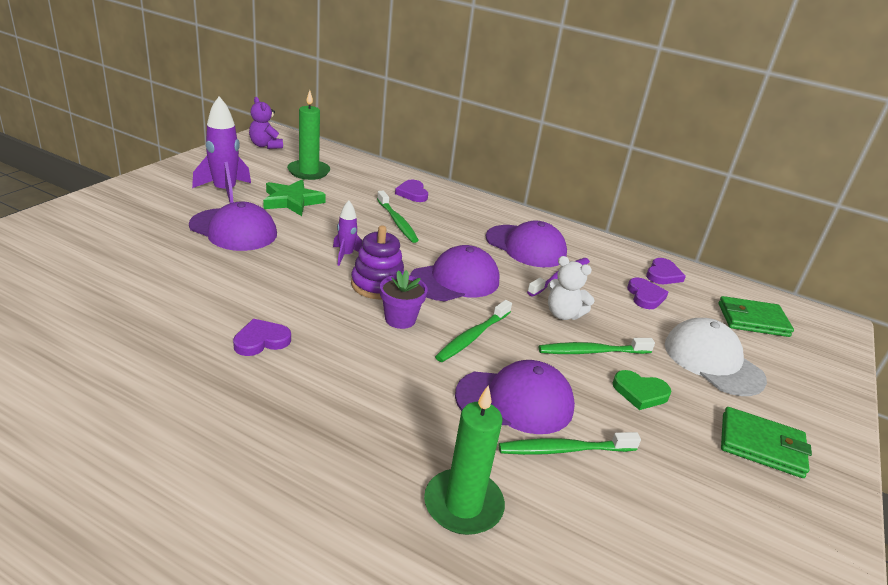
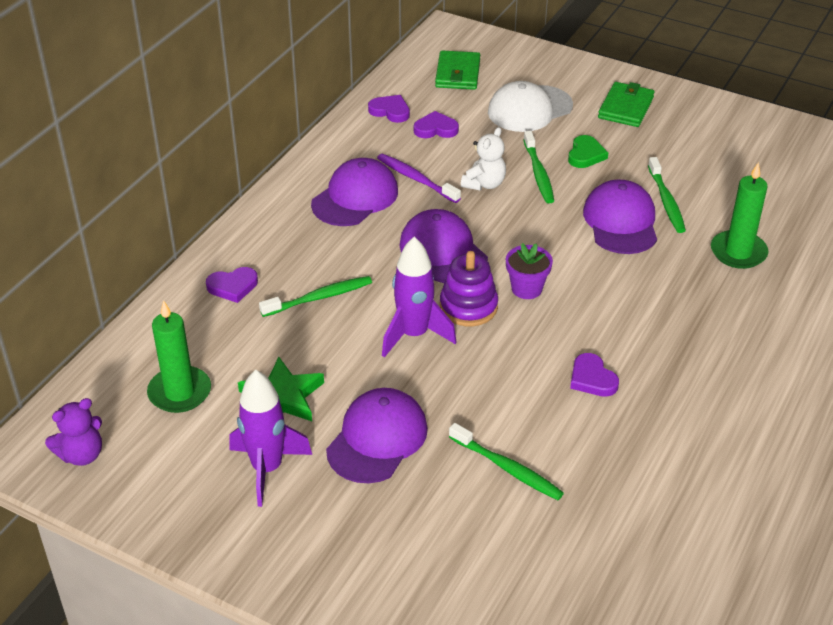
camera: 85 degrees left, 10 degrees up
(346, 255) = (414, 335): purple rocket -> purple rocket, size x1.77
(472, 337) = (540, 242): green toothbrush -> green toothbrush (507, 468)

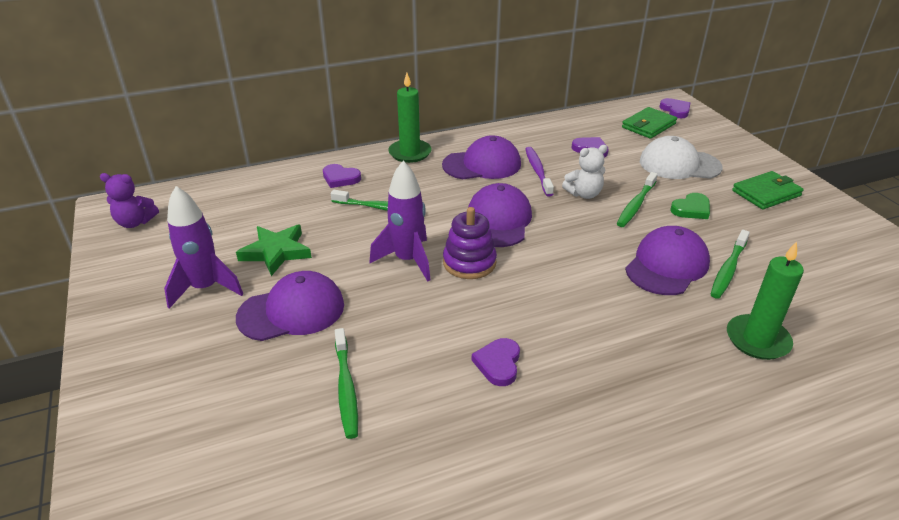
camera: 40 degrees right, 5 degrees down
(179, 392) = (229, 218): green candle -> green candle (410, 153)
(390, 111) = (571, 128): purple heart -> purple heart (675, 110)
(526, 289) = (529, 273): purple flower pot -> none

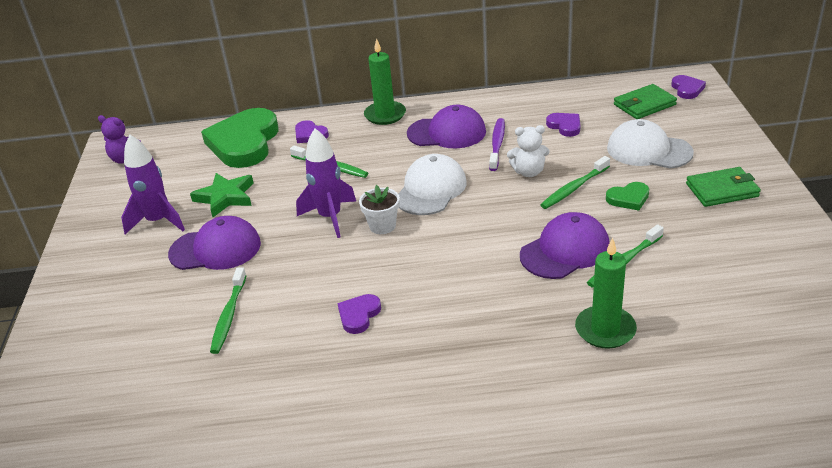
camera: 20 degrees right, 0 degrees up
(270, 193) = (244, 143): none -> green heart
(469, 262) = (382, 226): purple stacking toy -> white flower pot
(498, 220) = (430, 189): purple cap -> white cap

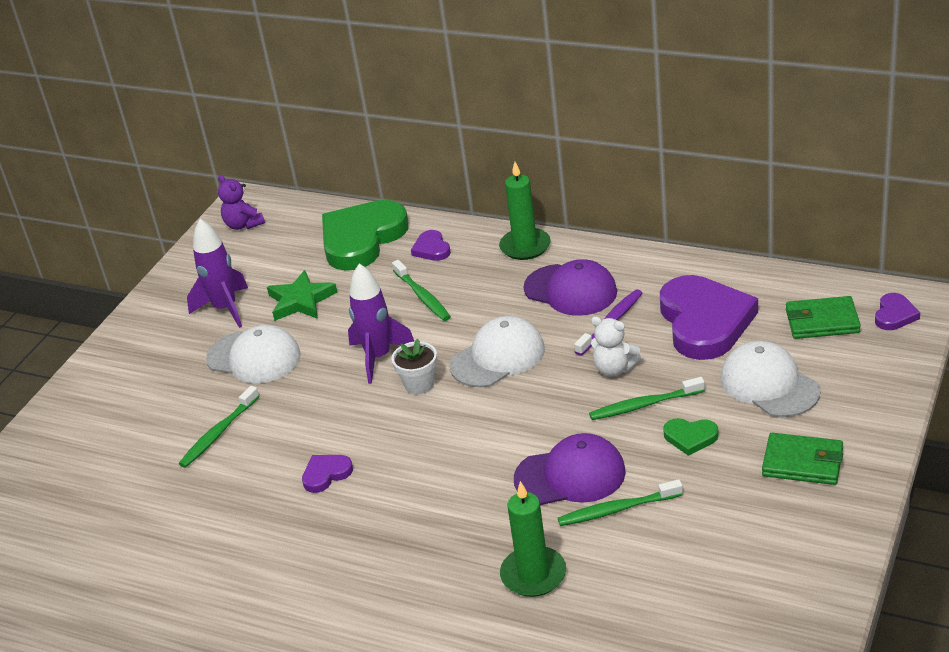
camera: 30 degrees right, 0 degrees up
(215, 249) = (254, 357): purple cap -> white cap
(565, 126) = (704, 322): purple heart -> purple heart, size x2.28

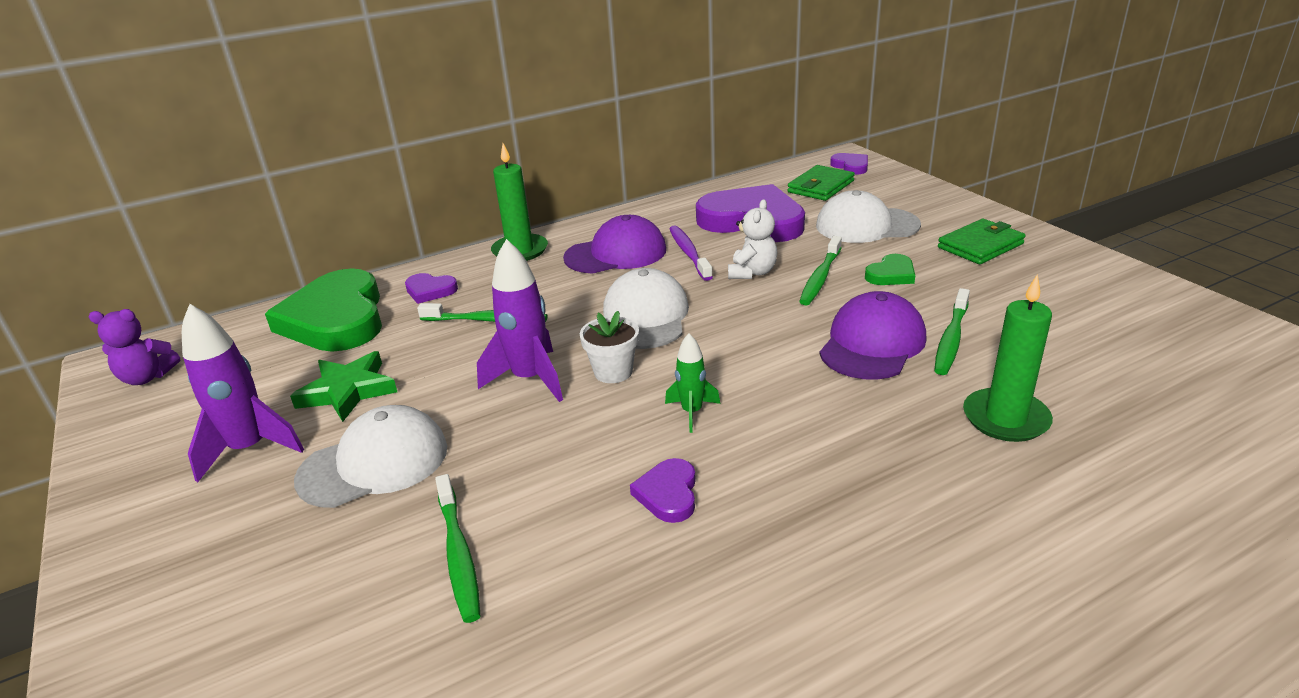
camera: 55 degrees left, 5 degrees down
(409, 440) = (692, 412): none -> green rocket
(614, 369) = (752, 273): white teddy bear -> white teddy bear turned 45 degrees counterclockwise

